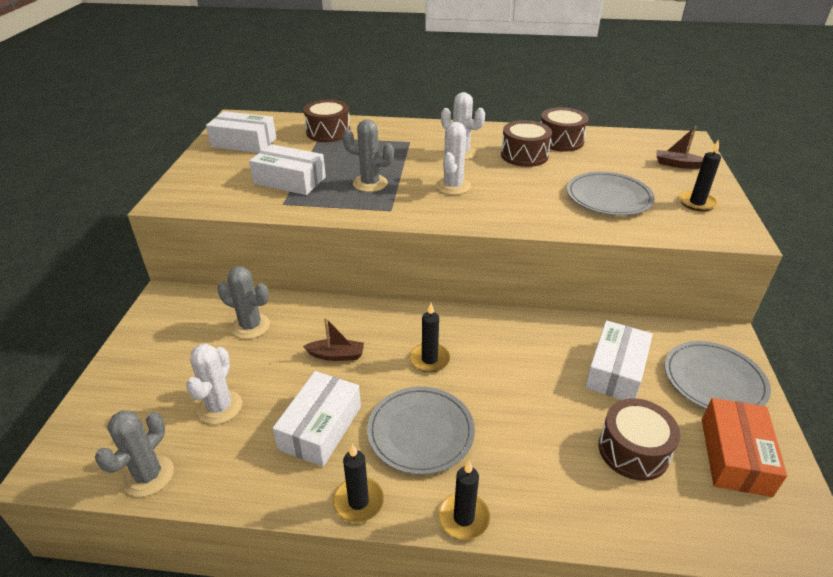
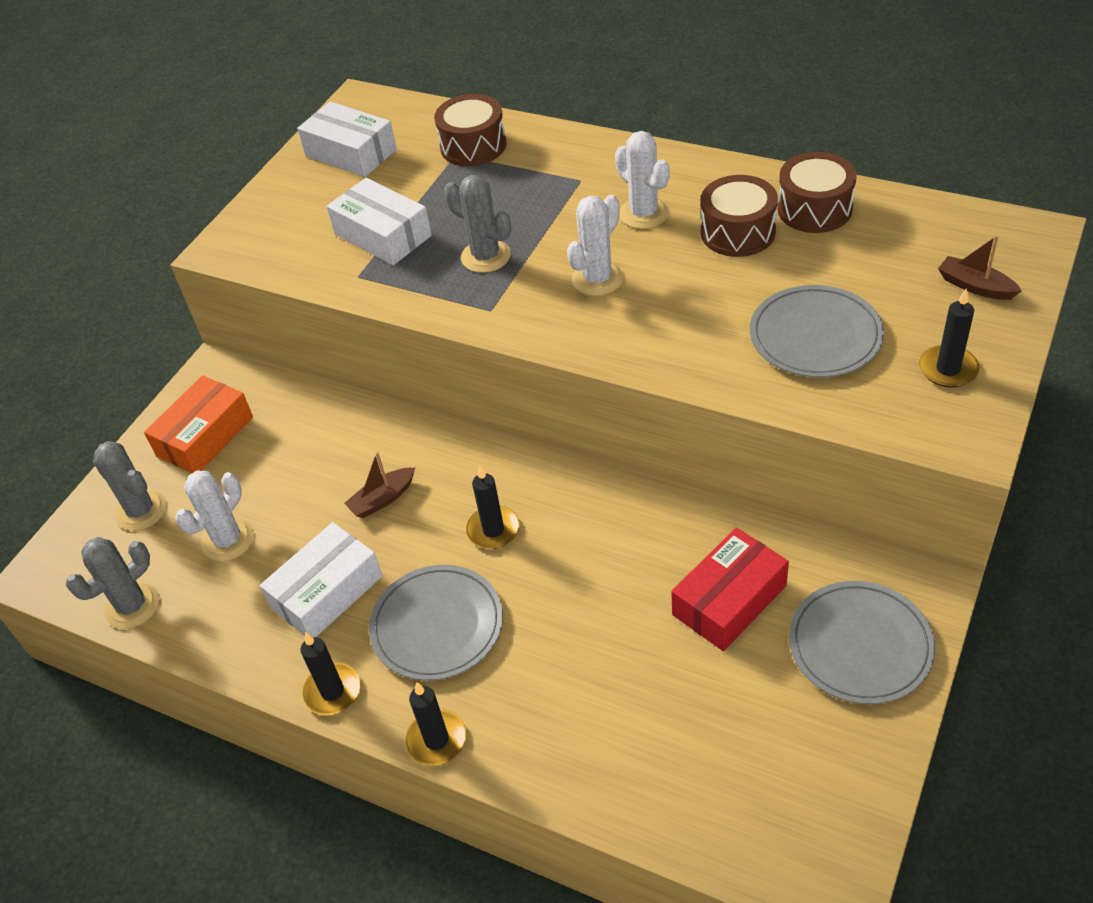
camera: 25 degrees right, 10 degrees up
(250, 326) = (297, 436): grey cactus -> grey cactus (141, 511)
(336, 355) = (382, 499): brown boat -> brown boat turned 120 degrees clockwise
(616, 371) = (729, 600): white box -> red box
(633, 450) = (683, 713): brown drum -> none
(735, 456) = (812, 754): orange box -> orange box (205, 436)

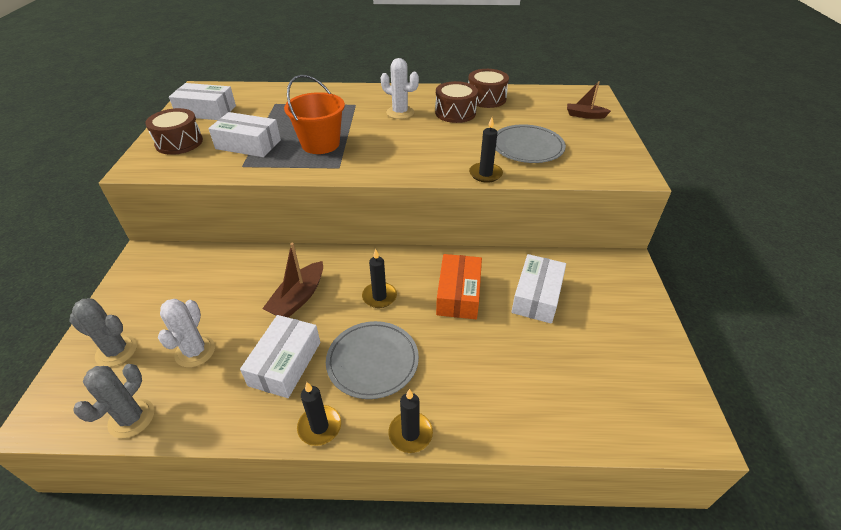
camera: 30 degrees left, 5 degrees down
(205, 436) = (152, 293): orange box -> orange box (458, 294)
(382, 499) = (298, 298): brown boat -> brown boat, size x1.53
(473, 146) = (283, 98): brown drum -> brown drum (179, 142)
(485, 256) = (320, 144): grey cactus -> orange bucket
(597, 279) = (393, 143): white cactus -> none
(729, 600) = (537, 296): red box -> white box
(860, 645) = (617, 299): grey plate -> none
(948, 369) = (601, 148): black candle -> black candle (485, 174)

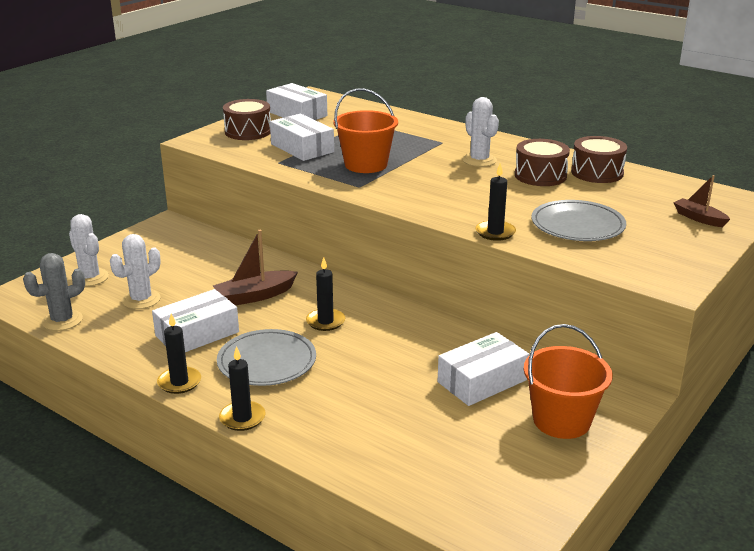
camera: 35 degrees right, 15 degrees down
(116, 351) = (90, 278): grey cactus -> white cactus
(458, 294) = (402, 348): orange box -> none
(614, 304) = (561, 420): none -> orange bucket

